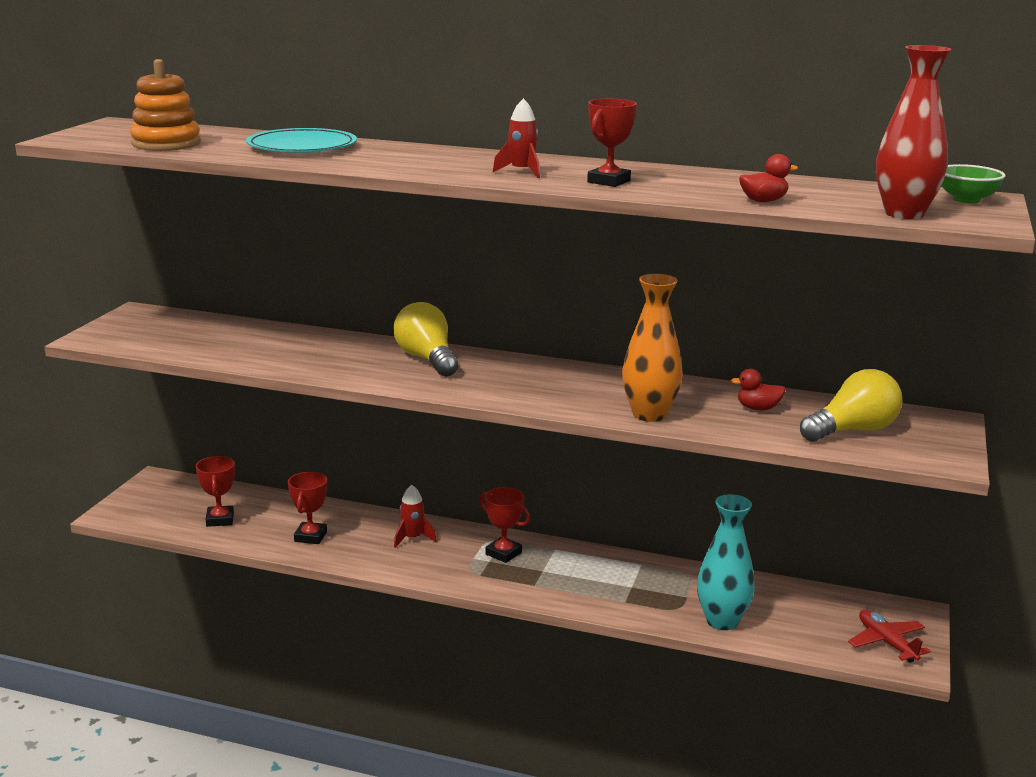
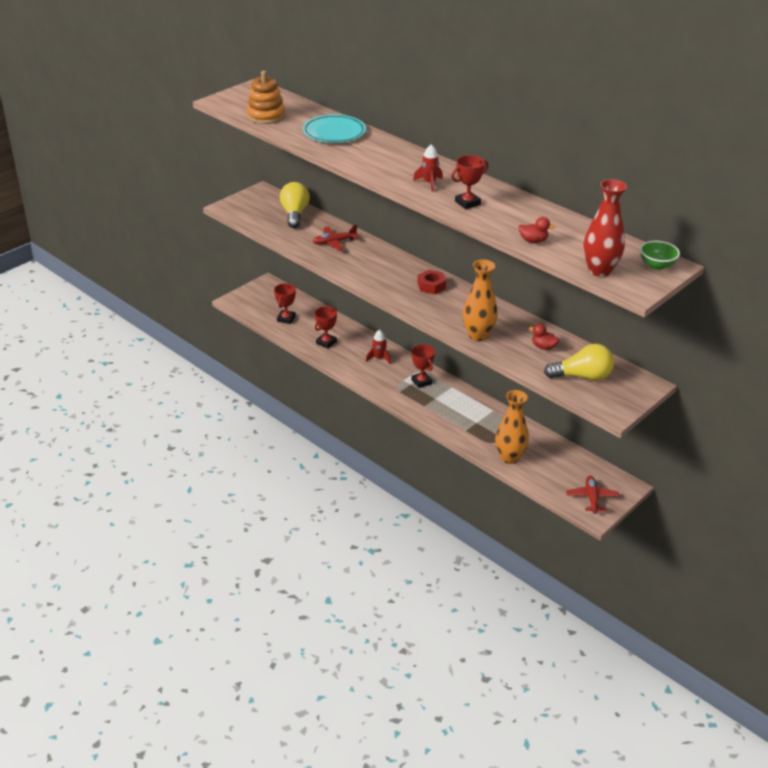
camera: 25 degrees right, 15 degrees up
(312, 350) = (334, 242): none -> red plane
(427, 359) = (390, 264): yellow light bulb -> yellow light bulb (294, 214)
(516, 372) = (431, 286): none -> red nut
(722, 621) = (509, 457): turquoise vase -> orange vase

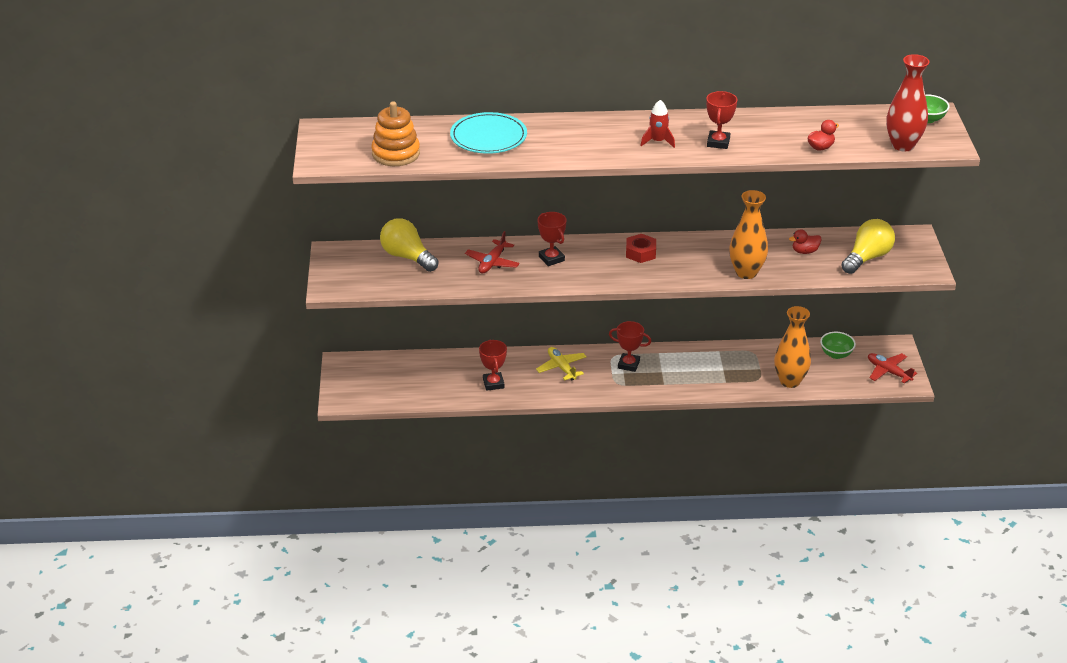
camera: 45 degrees left, 0 degrees up
(286, 319) = (420, 385): red trophy -> red trophy (551, 258)
(379, 358) = (561, 368): red rocket -> yellow plane
(571, 463) = (836, 354): none -> green bowl

